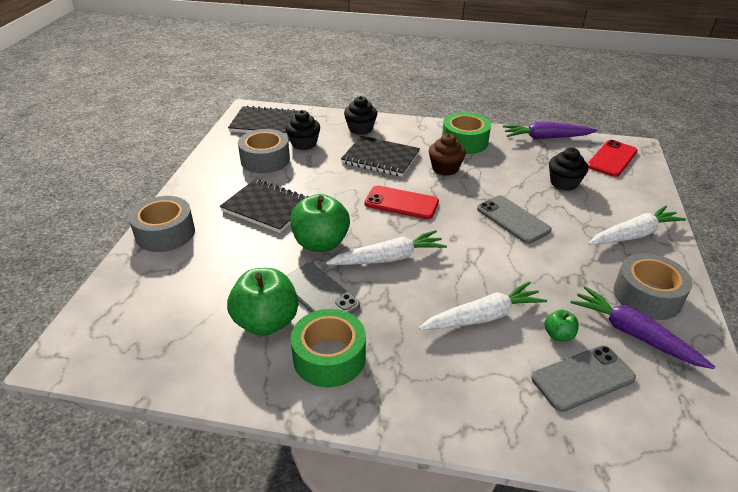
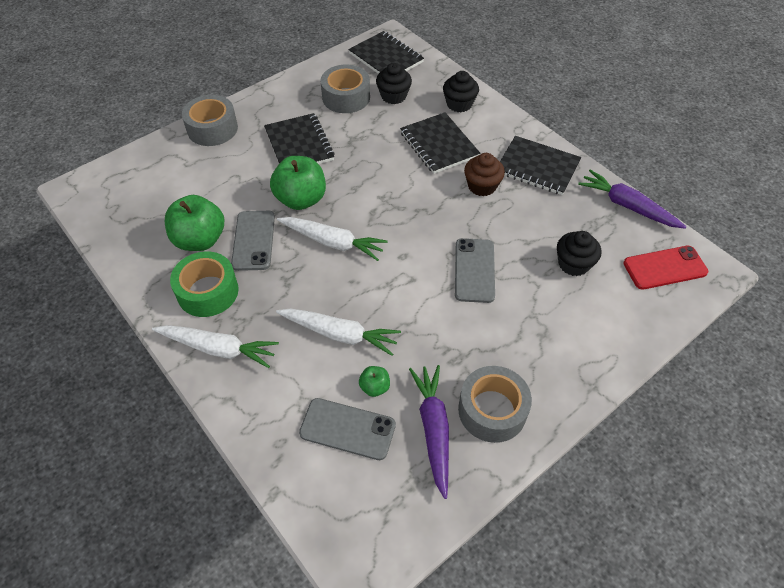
camera: 40 degrees right, 15 degrees up
(401, 203) = (402, 199): red phone -> none
(464, 142) = (537, 167): green tape -> black notebook
(633, 235) = (564, 353): white carrot -> white carrot (218, 349)

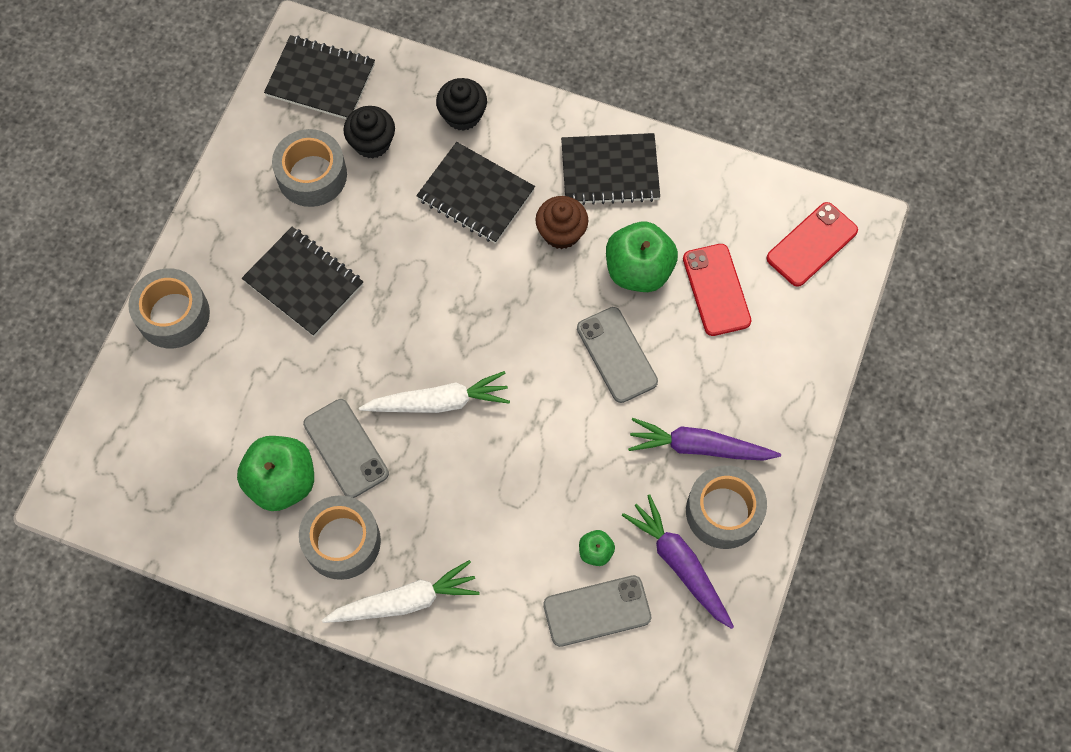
camera: 30 degrees left, 15 degrees up
(208, 291) = (342, 541): green tape -> grey tape
(301, 199) = (362, 362): green apple -> green apple (638, 270)
(339, 334) = (521, 512): white carrot -> none
(573, 264) = (716, 290): black cupcake -> red phone
(628, 206) = (737, 178): purple carrot -> purple carrot (699, 447)

